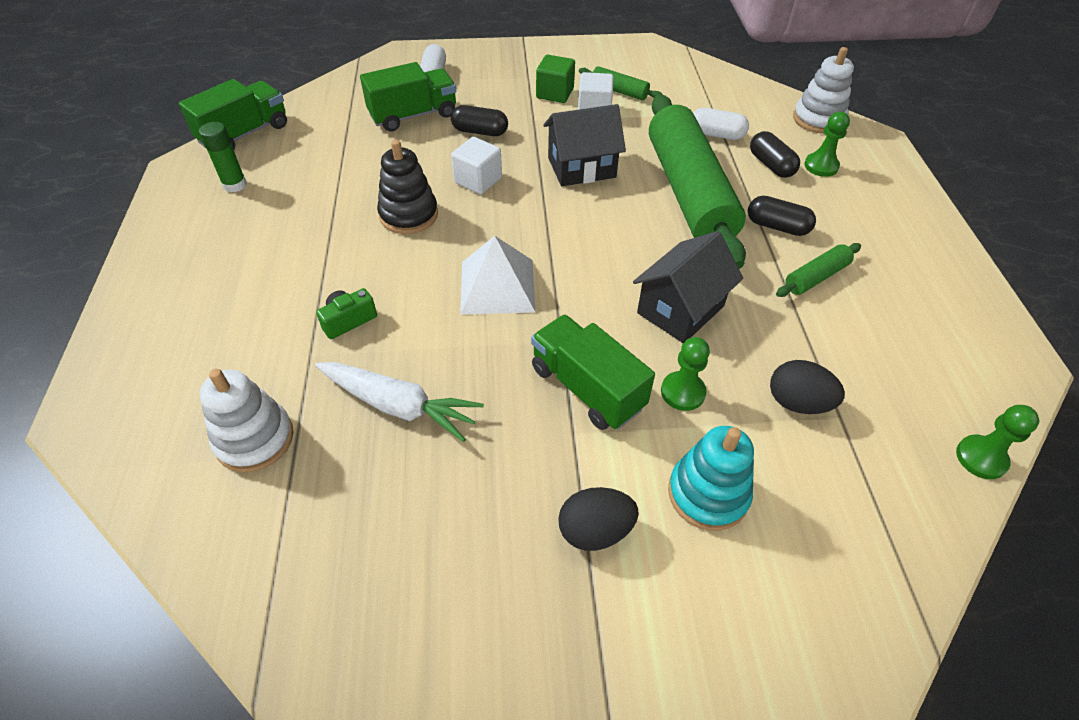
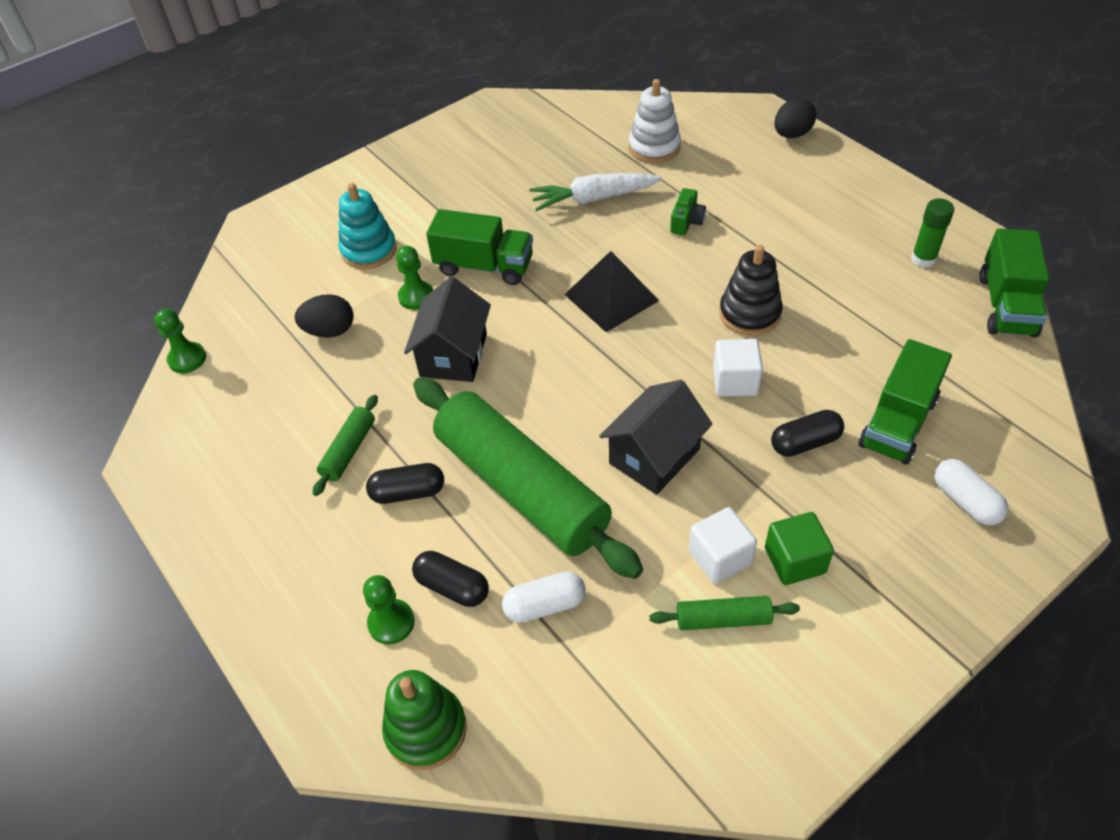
camera: 150 degrees right, 0 degrees up
(497, 286) = (611, 297): white pyramid -> black pyramid
(595, 530) = (425, 204): black egg -> black egg (792, 134)
(818, 119) = (426, 729): white stacking toy -> green stacking toy

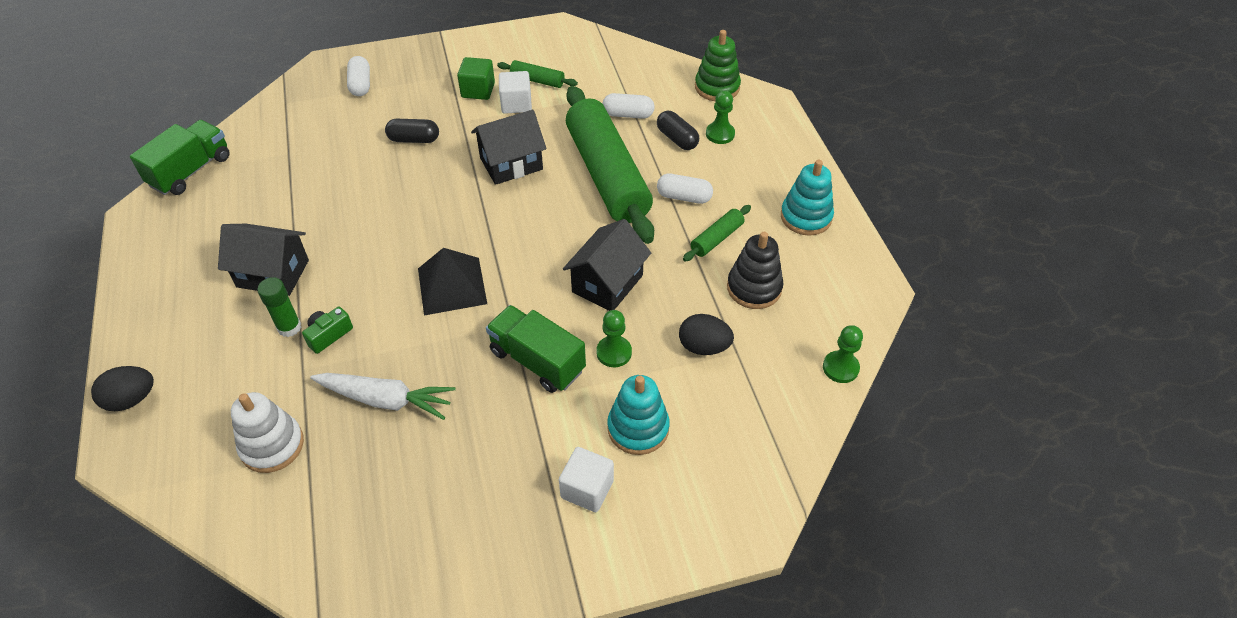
camera: 160 degrees left, 0 degrees up
(240, 523) = (806, 217): none -> turquoise stacking toy
(408, 492) = (684, 197): black capsule -> white capsule
(735, 381) = (420, 189): white cube -> white cube (587, 489)
(749, 314) = (363, 231): black stacking toy -> black stacking toy (754, 288)
(792, 247) = (273, 273): none -> black house
(897, 422) = (348, 131): green truck -> none
(923, 259) = (195, 224): green glue stick -> green glue stick (289, 327)

